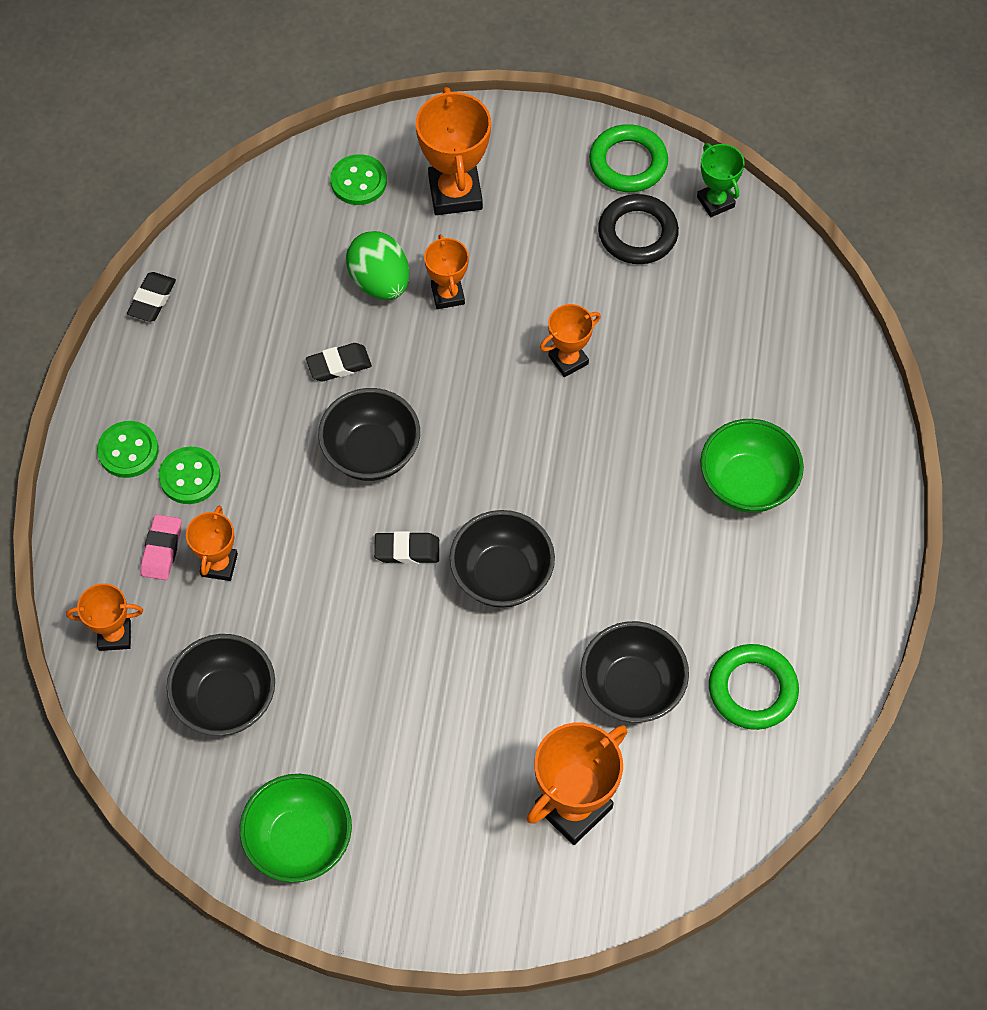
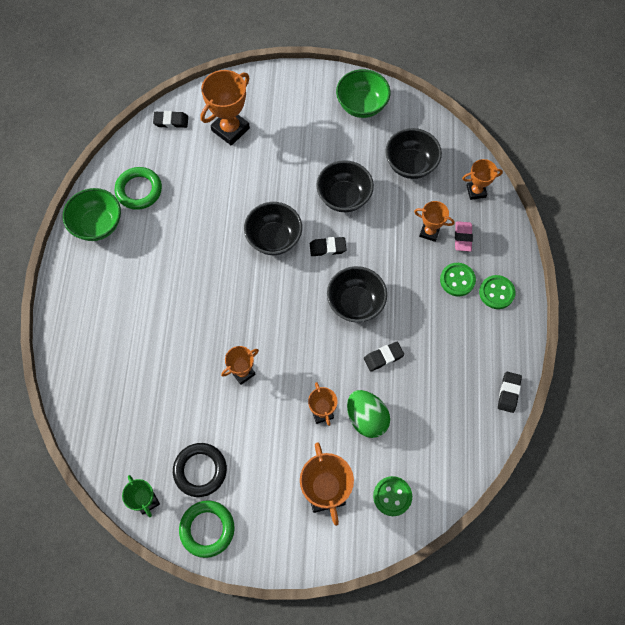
camera: 175 degrees right, 5 degrees up
(219, 565) = (429, 232): orange trophy -> orange trophy turned 75 degrees counterclockwise
(631, 687) = (202, 186): black bowl -> black bowl (344, 197)
(694, 836) = (171, 121): none -> black eraser
(747, 483) = (136, 302): green bowl -> green bowl (98, 225)

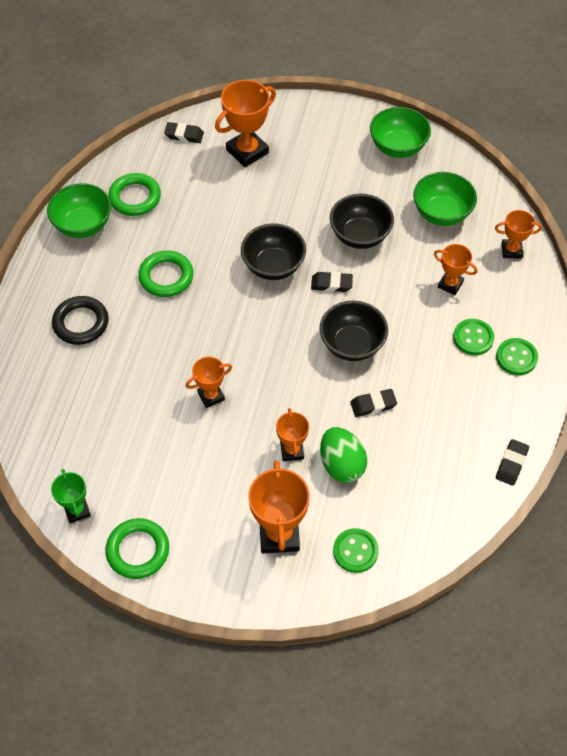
camera: 10 degrees right, 10 degrees down
(181, 264) = (166, 277): none -> green ring
(200, 470) = (143, 488): black ring -> black ring (81, 323)
(410, 164) = (441, 213): black bowl -> green bowl
(462, 237) = (487, 295): pink eraser -> none

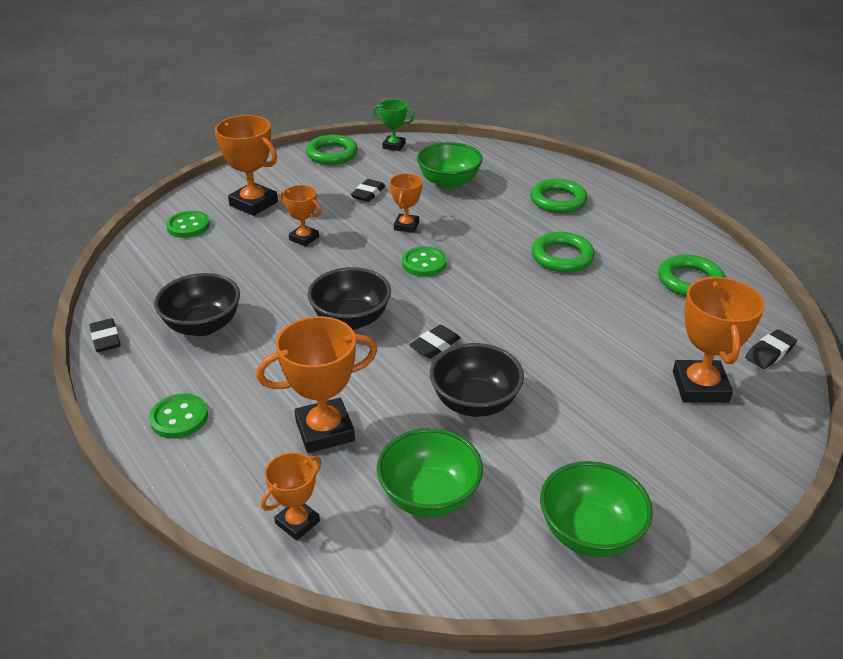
camera: 130 degrees right, 20 degrees down
(81, 323) = (558, 200): black ring -> green ring
(83, 225) = (677, 240): green bowl -> green bowl (449, 182)
(273, 266) = (503, 321): black bowl -> black bowl (203, 325)
(341, 465) = (256, 254): green egg -> none
(373, 405) = (278, 297): black eraser -> black eraser (368, 194)
(450, 284) = (325, 431): orange trophy -> orange trophy, size x1.70
(473, 338) = (244, 402): green button -> green button (424, 263)

